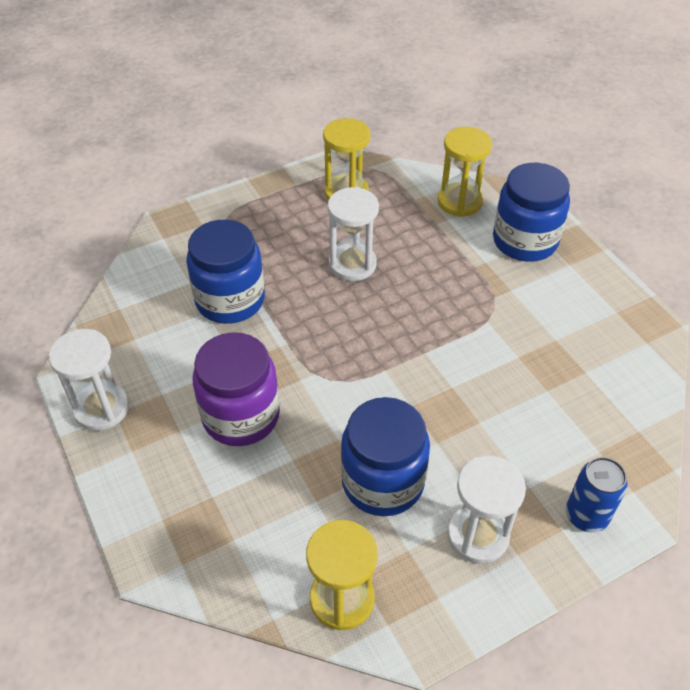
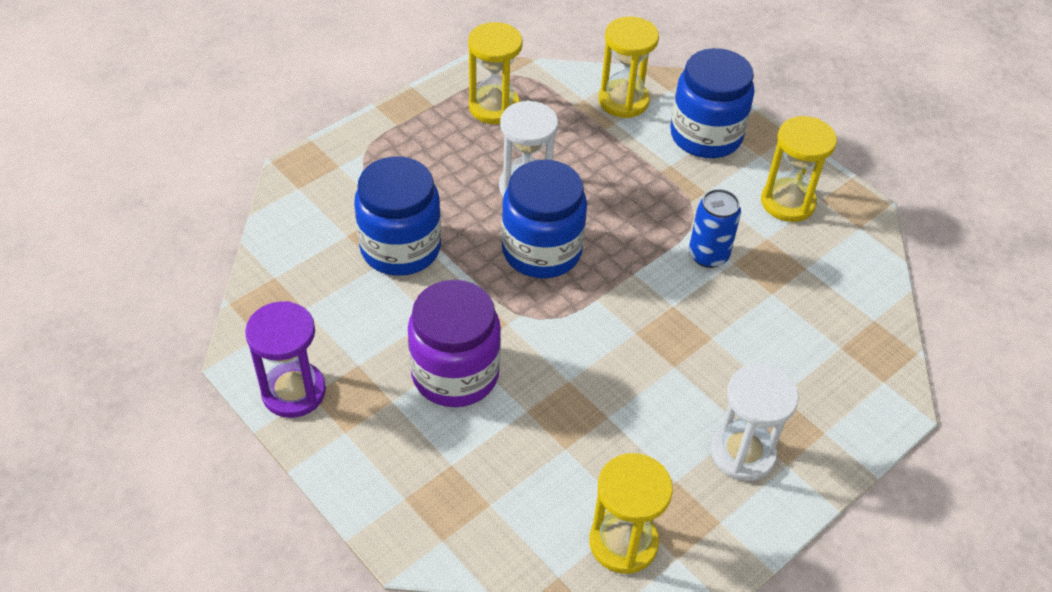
camera: 15 degrees left, 0 degrees up
(101, 408) = (294, 392): white hourglass -> purple hourglass
(382, 482) = (629, 416): blue jar -> blue jar (541, 251)
(584, 310) = (787, 202): none -> yellow hourglass
(586, 515) = (844, 414): blue can -> blue can (708, 255)

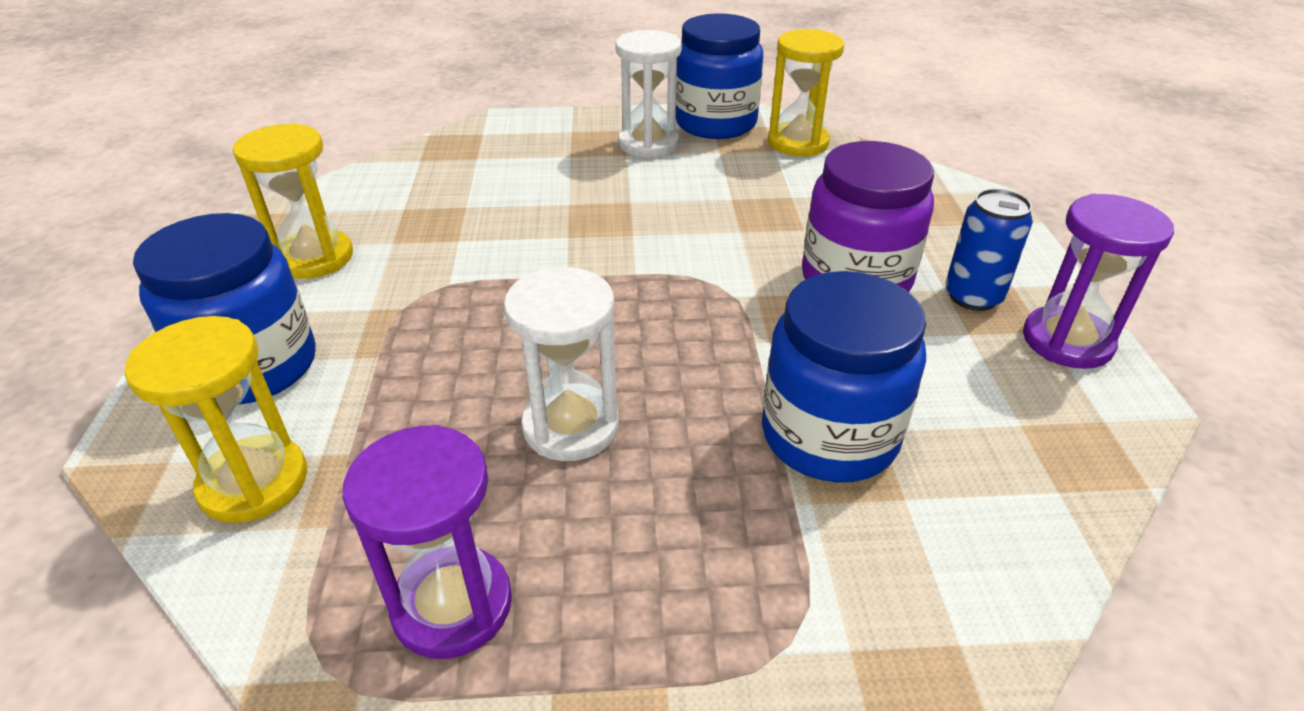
camera: 140 degrees left, 10 degrees down
(494, 107) = (452, 605): yellow hourglass -> purple hourglass
(541, 251) = (641, 342): blue jar -> blue jar (715, 123)
(708, 255) = (471, 255): blue can -> blue can (973, 296)

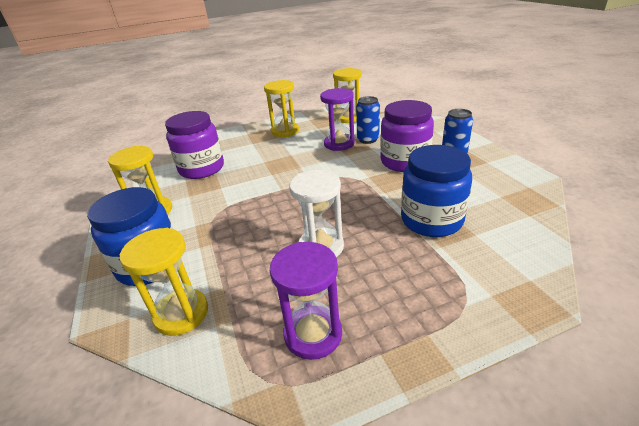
camera: 15 degrees left, 5 degrees down
(446, 189) = (202, 169): none -> purple jar
(648, 144) = (285, 131): white hourglass -> yellow hourglass
(715, 123) = (309, 118): blue jar -> none
(808, 206) = (368, 139): none -> blue can
(1067, 341) = (498, 163): purple hourglass -> purple hourglass (339, 144)

